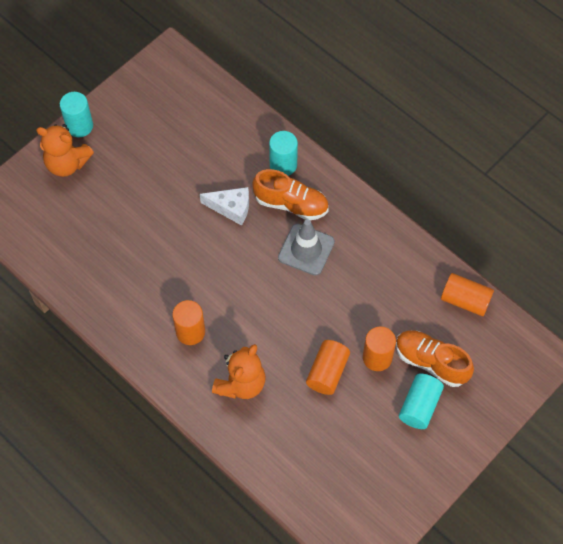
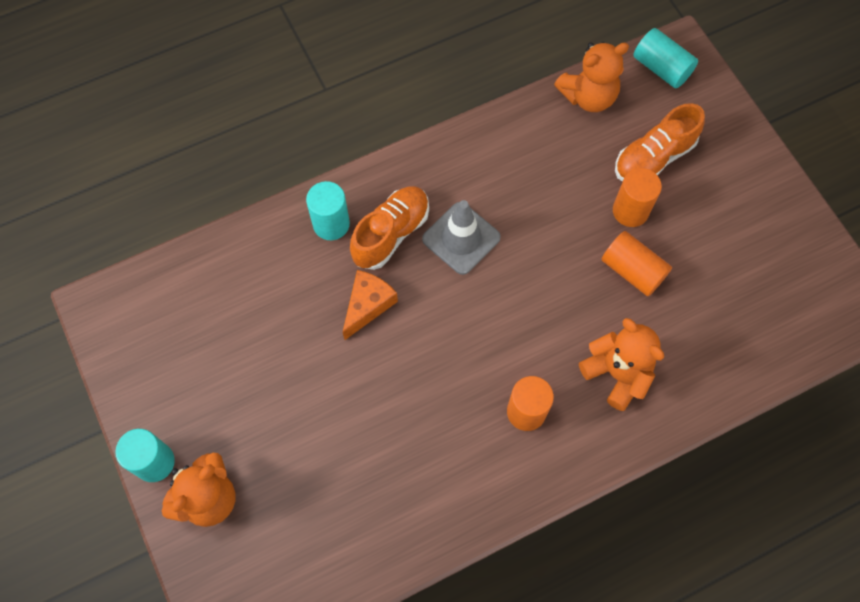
camera: 70 degrees left, 5 degrees up
(231, 208) = (368, 305): white cheese -> orange cheese
(419, 406) = (704, 189): turquoise cylinder -> turquoise cylinder (661, 68)
(465, 300) = (588, 96): orange cylinder -> orange teddy bear

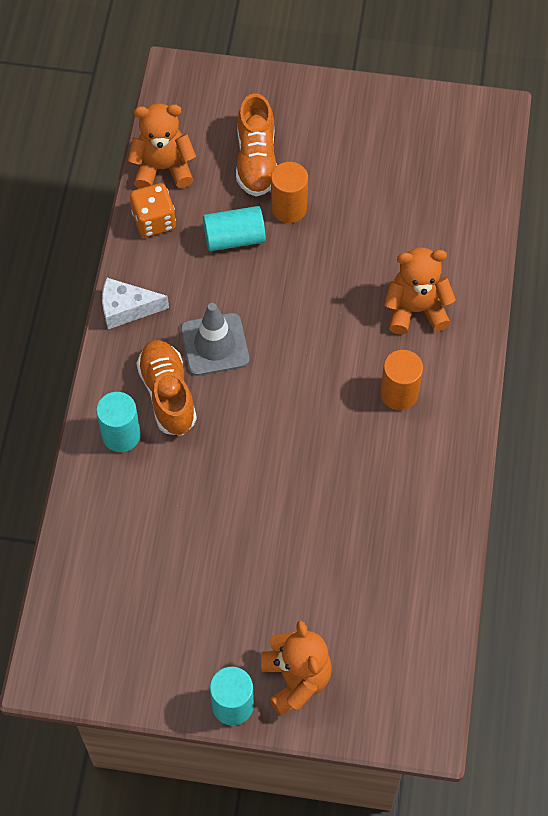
camera: 55 degrees left, 5 degrees down
(368, 305) = (219, 452): orange cheese -> none
(443, 155) = (127, 309): none -> white cheese
(536, 122) = (154, 221): none -> orange dice
(588, 96) = (163, 168): orange teddy bear -> orange teddy bear turned 105 degrees counterclockwise
(632, 271) = (340, 241): orange cylinder -> none
(661, 68) = (181, 100): turquoise cylinder -> turquoise cylinder (234, 238)

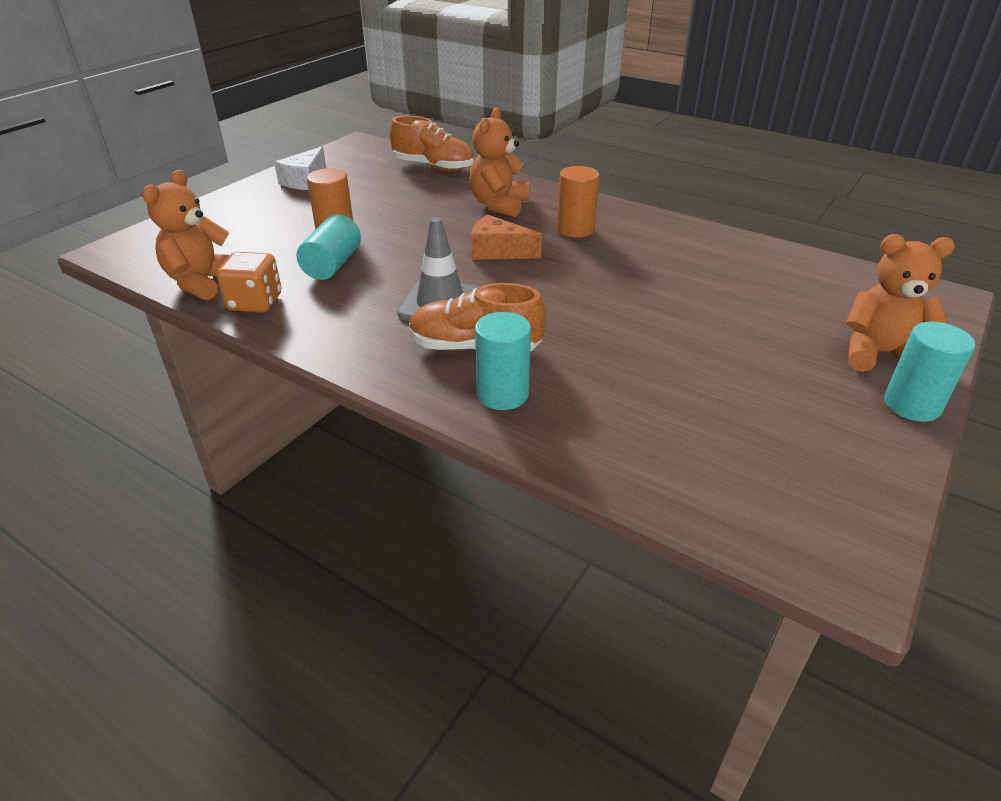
camera: 65 degrees left, 25 degrees down
(127, 309) = (340, 347): white cheese -> white cheese (305, 180)
(256, 160) = (265, 235): orange shoe -> orange shoe (433, 167)
(322, 348) = (498, 251): none -> orange cheese

